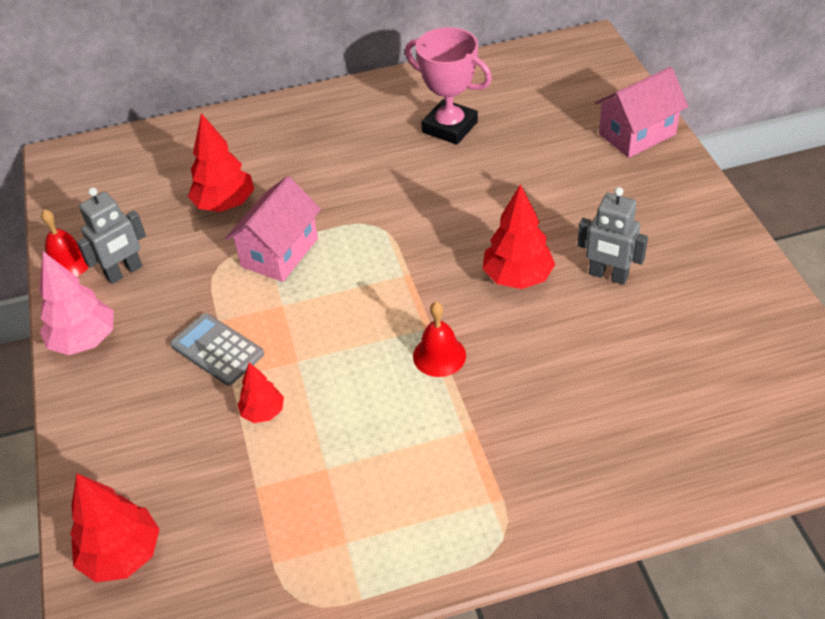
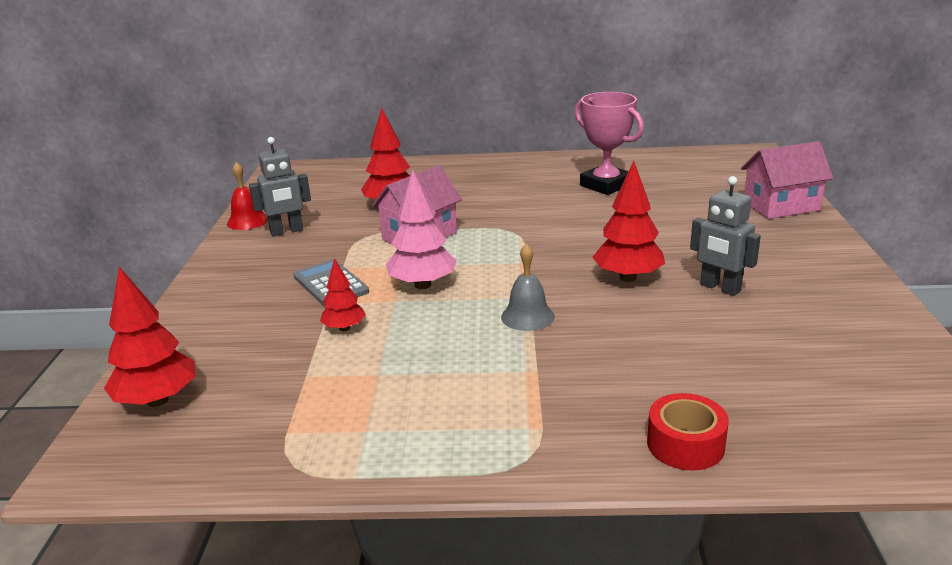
camera: 15 degrees right, 20 degrees down
(84, 341) = (227, 264): pink tree -> pink tree (422, 285)
(439, 355) = (527, 316): red bell -> grey bell
(628, 488) = (685, 444): none -> red tape

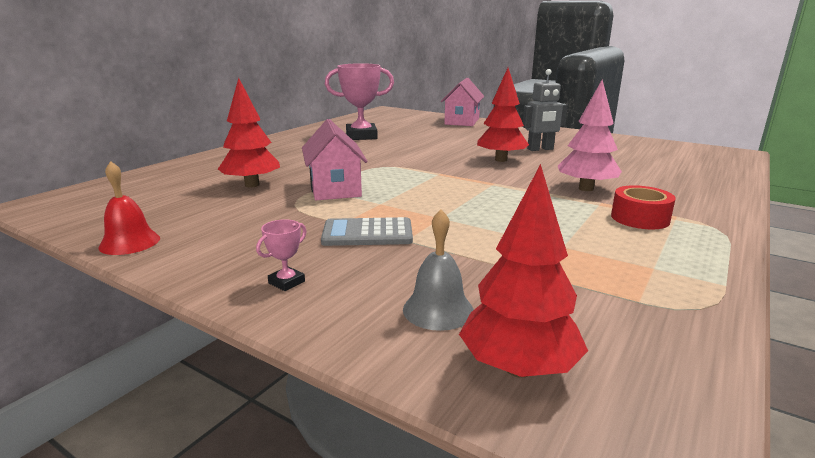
camera: 60 degrees left, 5 degrees down
(225, 289) = (286, 282): none -> pink trophy
(287, 231) = (206, 230): grey robot -> none
(344, 328) = (464, 244): red tree -> none
(422, 285) = (426, 204): pink tree -> pink tree (586, 189)
(527, 316) = (521, 189): grey bell -> grey bell (438, 310)
(685, 444) = (710, 192): red tape -> red tape (640, 218)

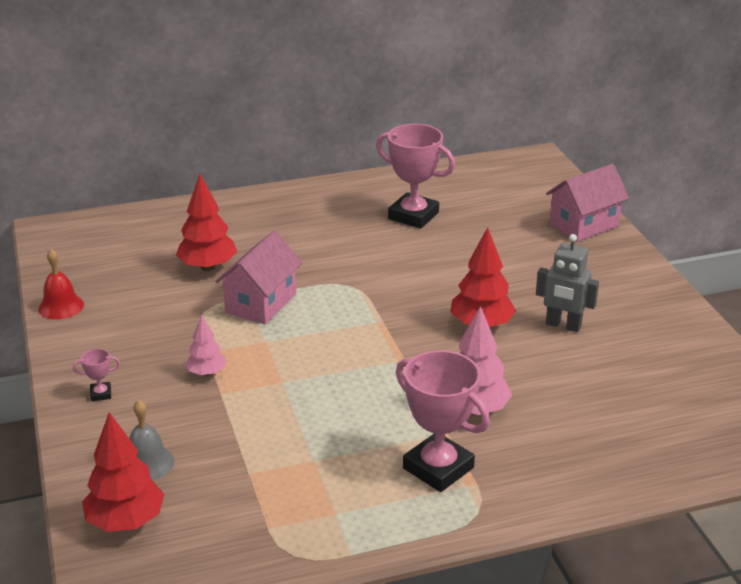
camera: 40 degrees right, 10 degrees up
(367, 233) = (206, 373): grey calculator -> pink tree
(640, 218) = (438, 468): red tape -> pink trophy

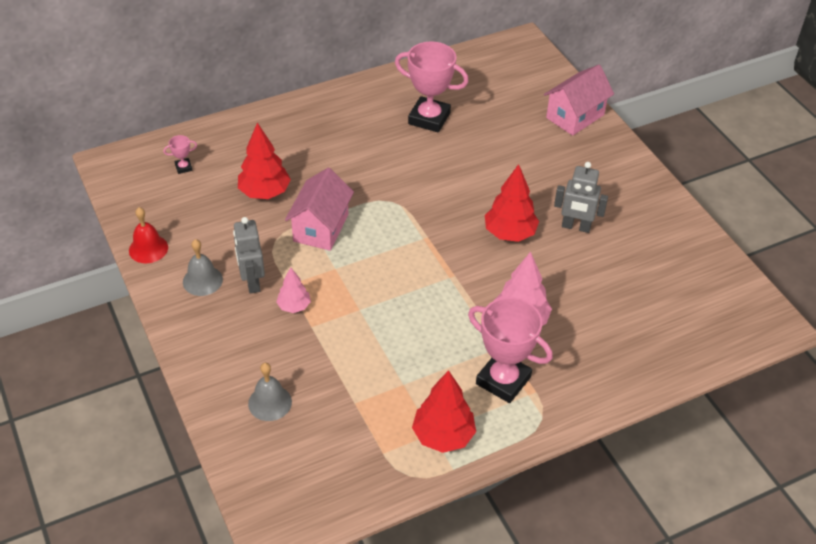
camera: 10 degrees left, 15 degrees up
(101, 394) = (211, 338): pink trophy -> pink trophy (183, 167)
(110, 340) = (202, 280): none -> grey bell
(126, 521) = (268, 460): red tree -> red tree (443, 436)
(166, 346) = (252, 282): none -> grey robot

